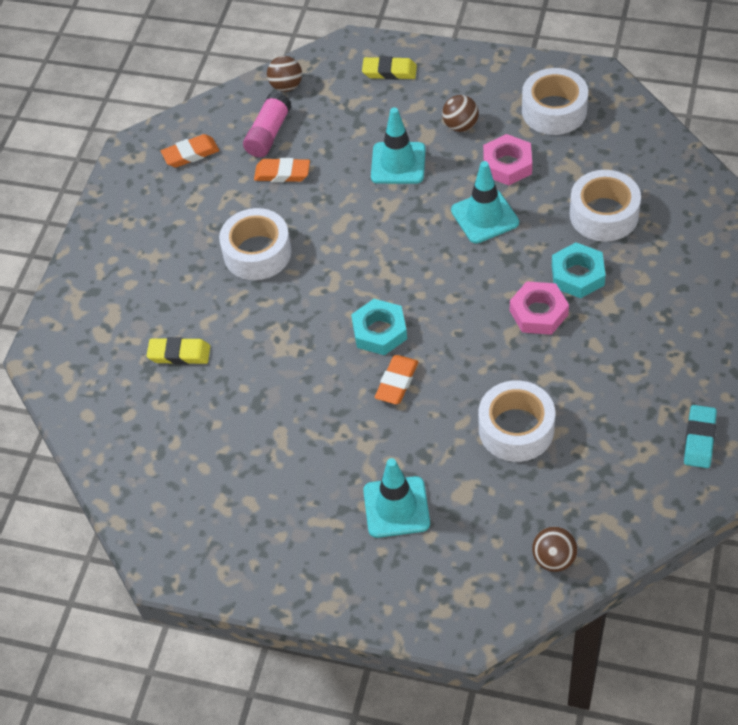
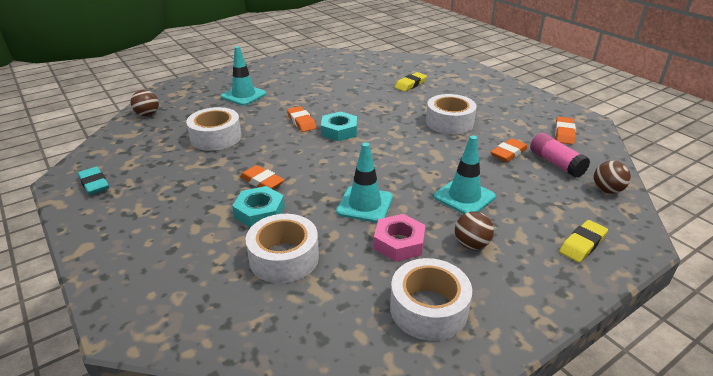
camera: 125 degrees right, 20 degrees down
(538, 312) = (262, 182): pink nut -> orange eraser

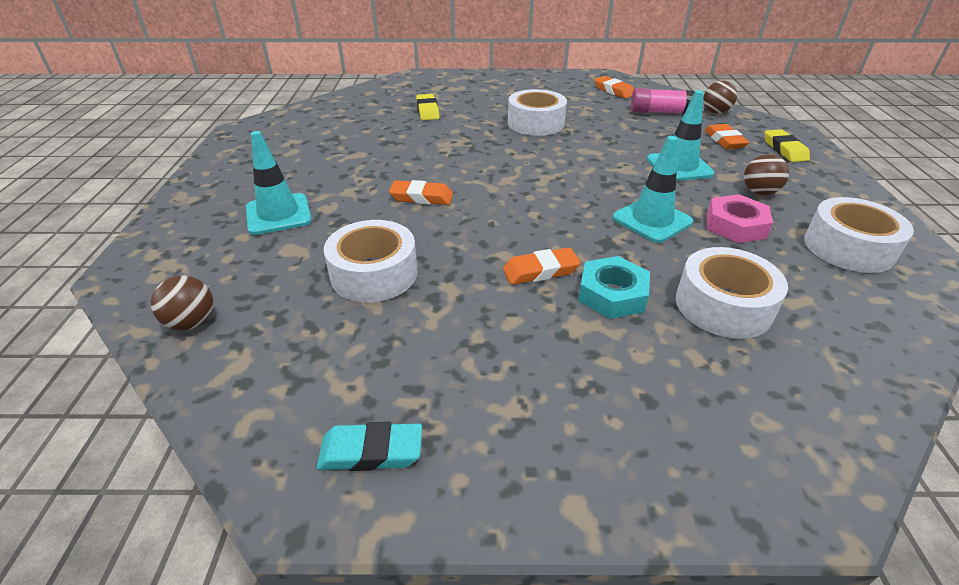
camera: 55 degrees left, 5 degrees up
(339, 131) = (477, 182): turquoise nut -> none
(508, 153) = (623, 122): orange eraser -> orange eraser (724, 140)

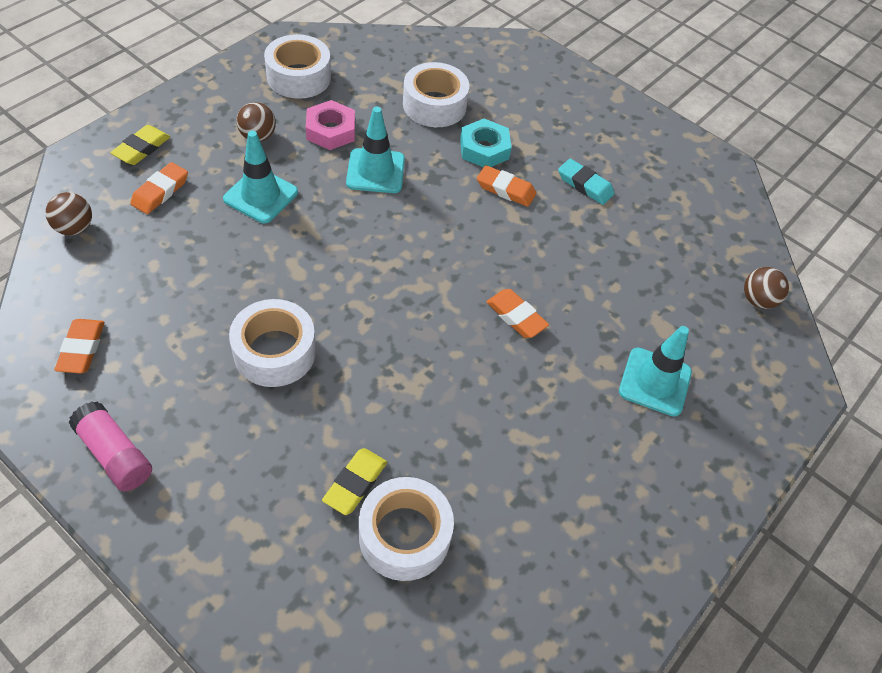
camera: 145 degrees left, 15 degrees up
(371, 452) = (686, 164): turquoise eraser -> turquoise eraser (585, 185)
(374, 274) = (616, 261): white tape -> white tape (404, 535)
(659, 112) = (124, 271): pink glue stick -> pink glue stick (115, 454)

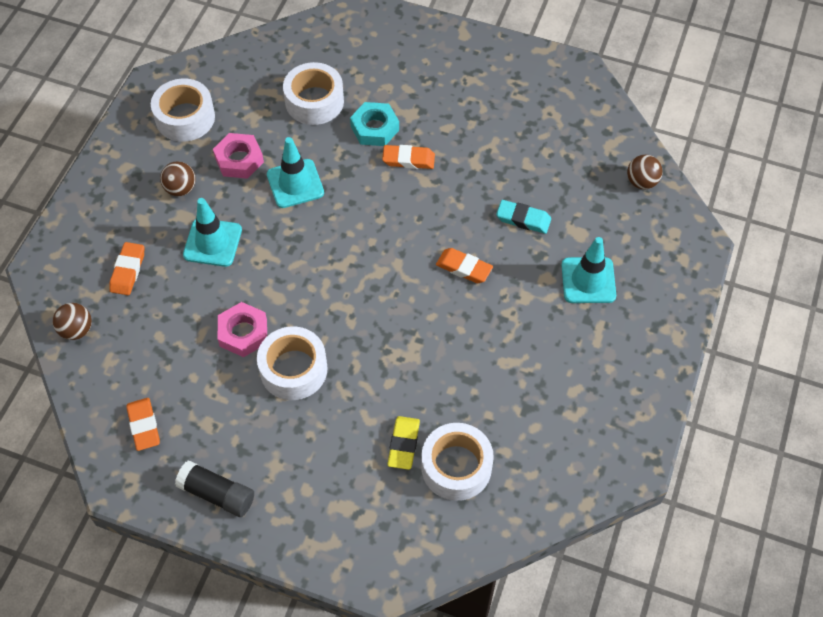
camera: 15 degrees left, 5 degrees up
(115, 454) = (217, 494): pink glue stick -> black glue stick
(141, 148) = (89, 238): yellow eraser -> none
(242, 294) = (243, 333): none -> pink nut
(585, 185) = (470, 131): turquoise eraser -> turquoise eraser (523, 219)

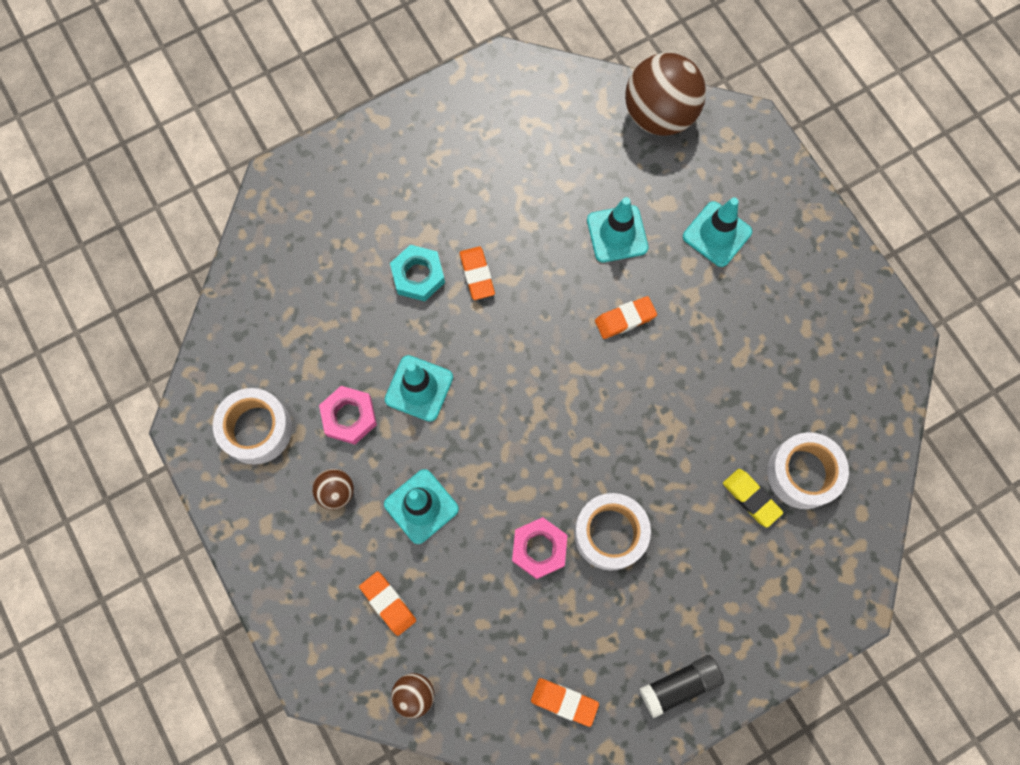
camera: 50 degrees left, 15 degrees up
(314, 101) = (341, 303): white tape -> none
(408, 159) = (477, 275): orange eraser -> orange eraser turned 60 degrees counterclockwise
(523, 219) = (617, 234): turquoise eraser -> turquoise traffic cone
(641, 182) = (659, 115): brown ball -> brown ball, size x2.12

